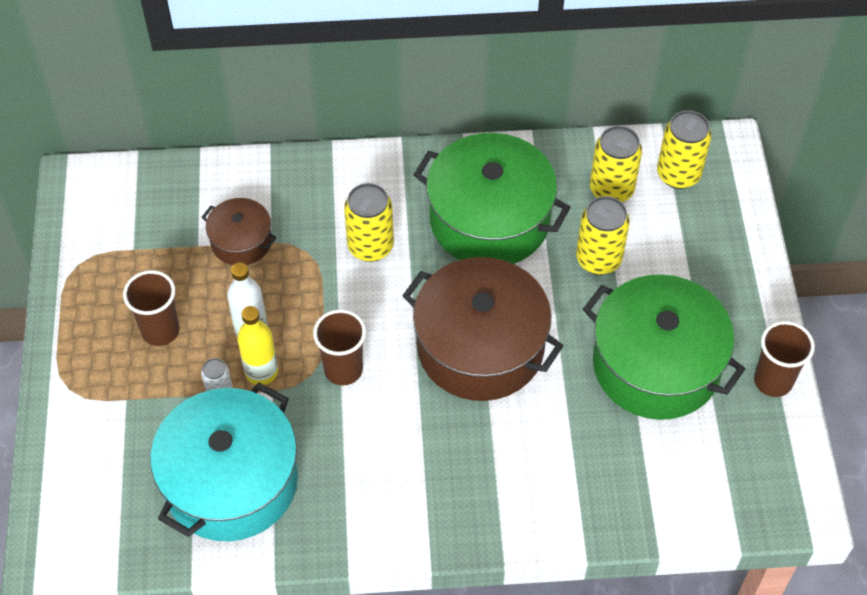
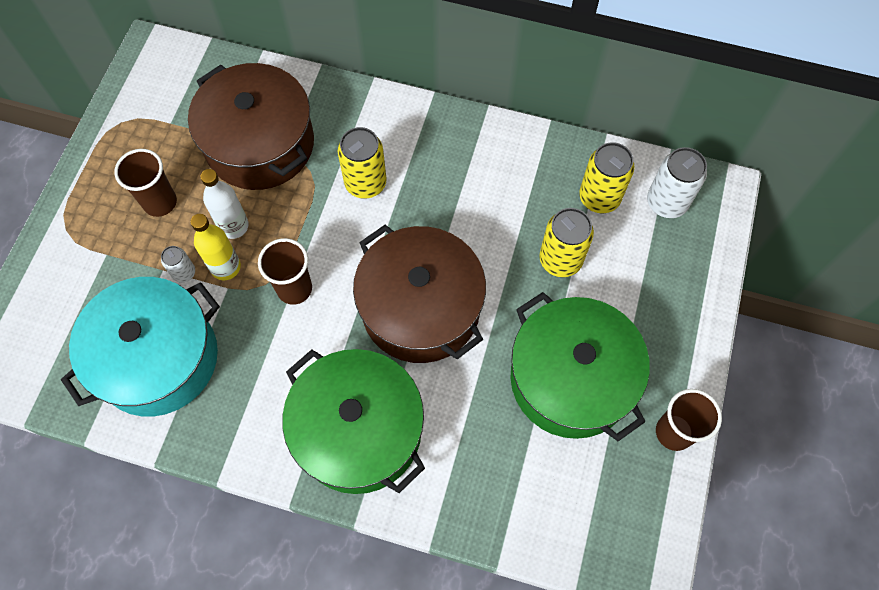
camera: 20 degrees right, 10 degrees up
(241, 241) = (260, 144): brown pot -> brown pot, size x1.99
(489, 219) = (479, 191): green pot -> green pot (358, 431)
(678, 174) = (666, 202): yellow can -> white can

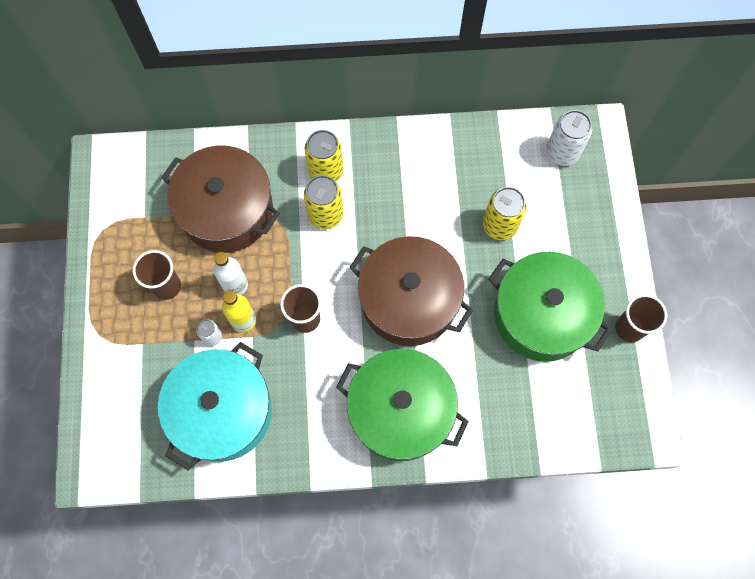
camera: 20 degrees left, 5 degrees up
(599, 198) = (510, 166): yellow can -> yellow can (326, 171)

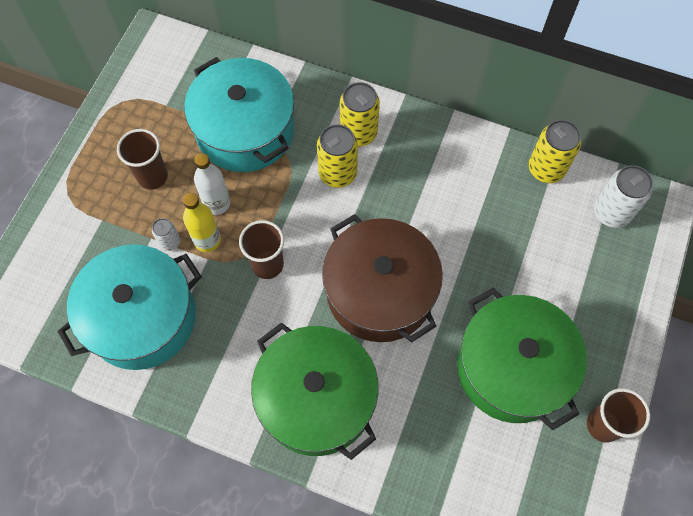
camera: 25 degrees right, 5 degrees down
(227, 210) = (245, 130): brown pot -> turquoise pot
(499, 226) = (510, 258): yellow can -> yellow can (546, 169)

